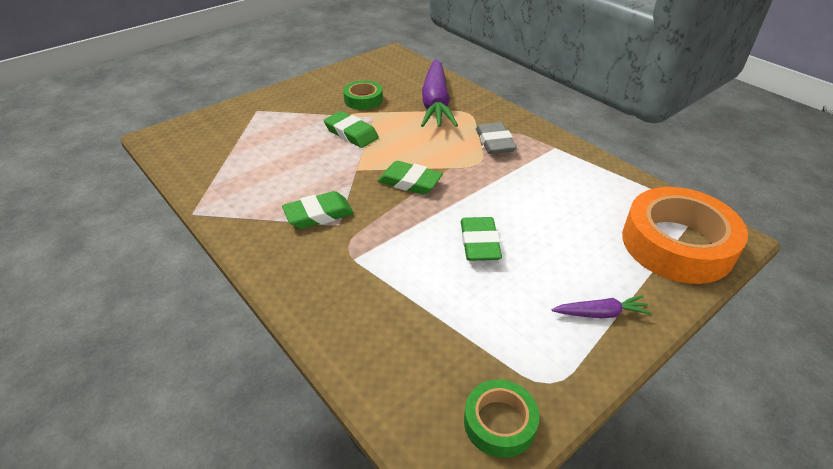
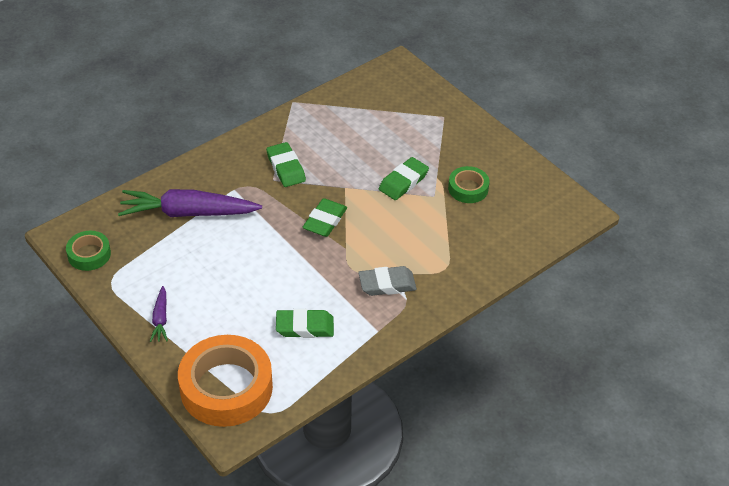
camera: 90 degrees right, 5 degrees up
(436, 103) = (463, 244): purple carrot -> purple carrot (188, 213)
(479, 243) = (242, 259): green eraser -> green eraser (305, 327)

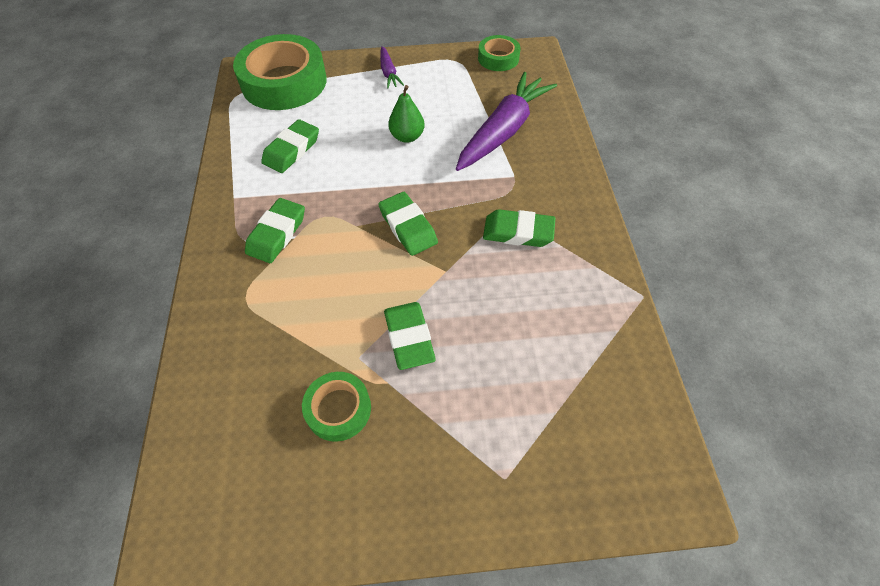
camera: 125 degrees right, 10 degrees up
(160, 319) = (389, 72): purple carrot -> purple carrot turned 135 degrees counterclockwise
(226, 388) = (284, 82): orange tape -> green tape
(236, 265) = (407, 137): none -> green pear
(387, 284) = (277, 234): grey eraser -> green eraser

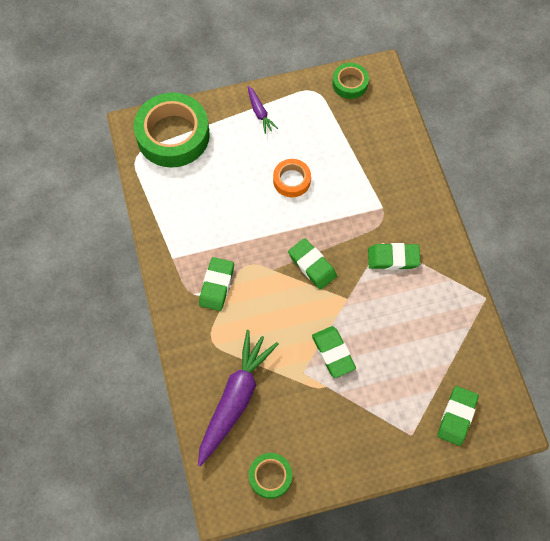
camera: 10 degrees left, 10 degrees up
(291, 150) = (203, 207): green eraser -> green eraser (456, 416)
(338, 409) = (299, 409): green tape -> green tape (270, 476)
(407, 137) = (291, 180): green pear -> orange tape
(503, 131) = (367, 164): purple carrot -> purple carrot (235, 399)

